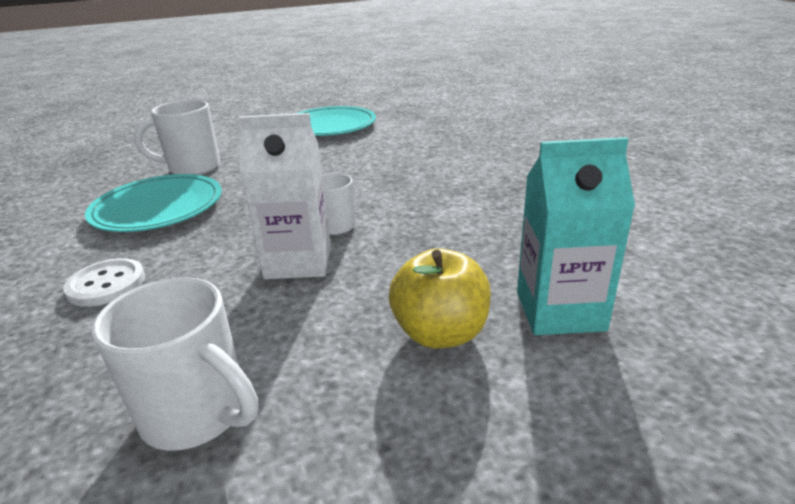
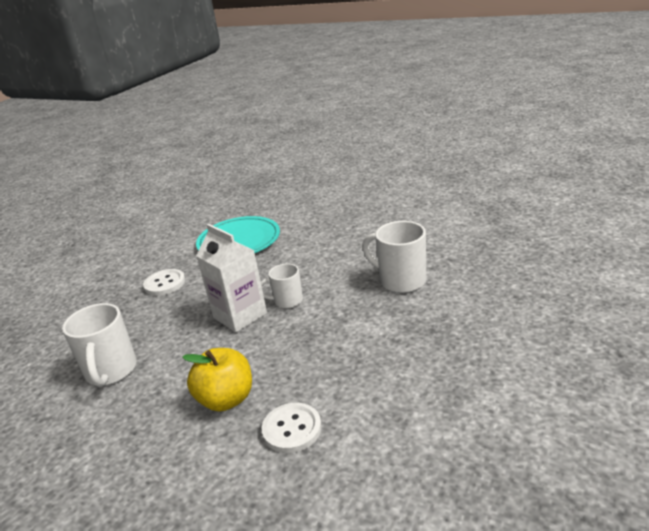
camera: 50 degrees right, 0 degrees up
(192, 168) = (291, 214): white mug -> white mug (400, 281)
(330, 125) = (418, 205): turquoise plate -> none
(559, 311) = (292, 429): turquoise carton -> white button

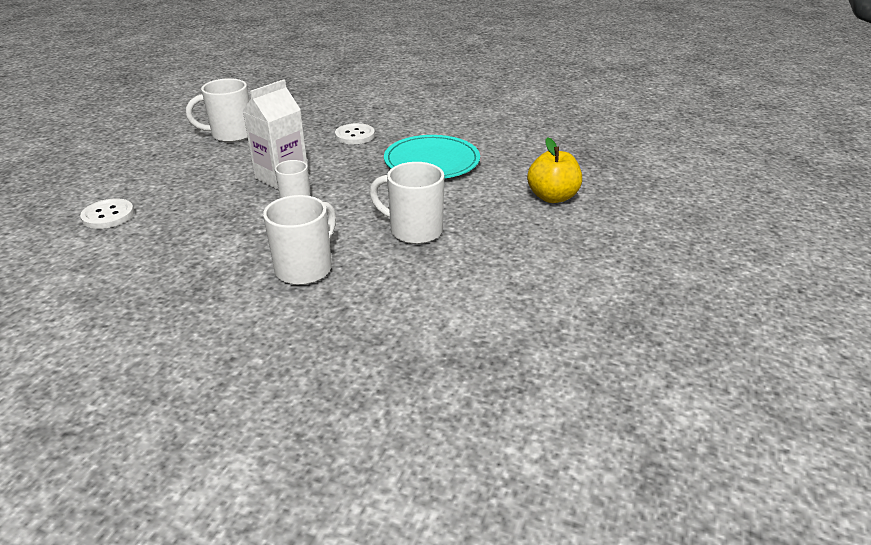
camera: 80 degrees right, 5 degrees up
(226, 399) = (164, 184): yellow apple -> yellow apple (552, 197)
(350, 241) = (413, 230): none -> white mug

